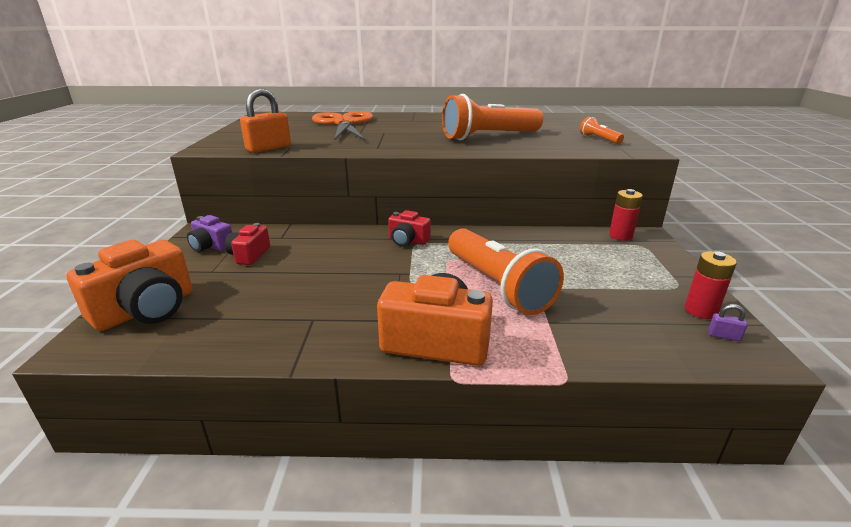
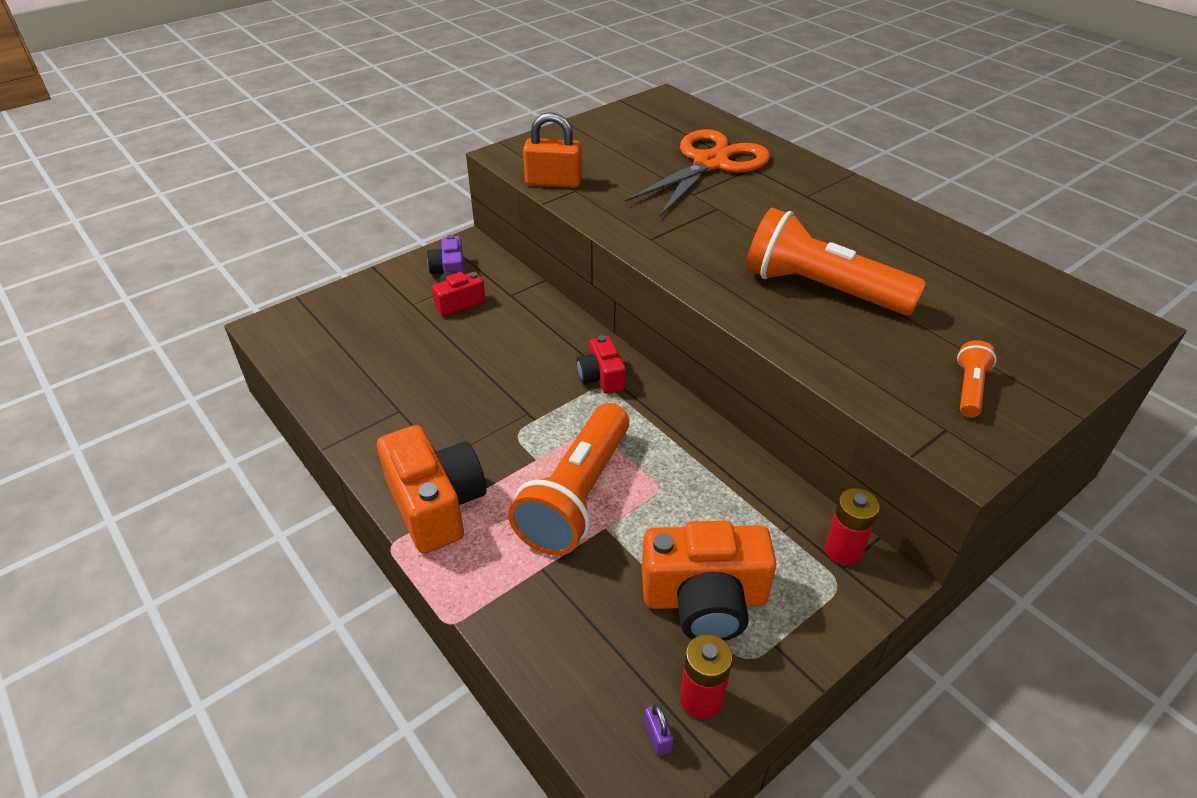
camera: 50 degrees right, 15 degrees up
(146, 309) = (331, 318): orange camera -> orange camera (704, 599)

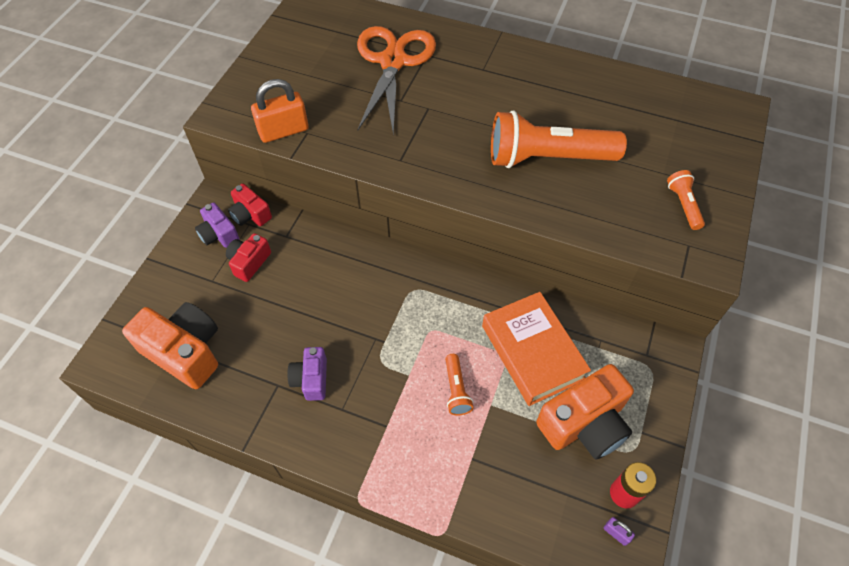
camera: 30 degrees left, 15 degrees up
(435, 419) = (311, 379): none -> purple camera
(436, 505) = (365, 450): orange camera -> orange camera (185, 352)
(577, 496) = (456, 390): orange flashlight -> orange flashlight, size x0.45
(601, 377) = (406, 281): red camera -> red camera (250, 214)
(694, 499) = (532, 352): none -> orange book
(843, 550) = (640, 343): red battery -> none

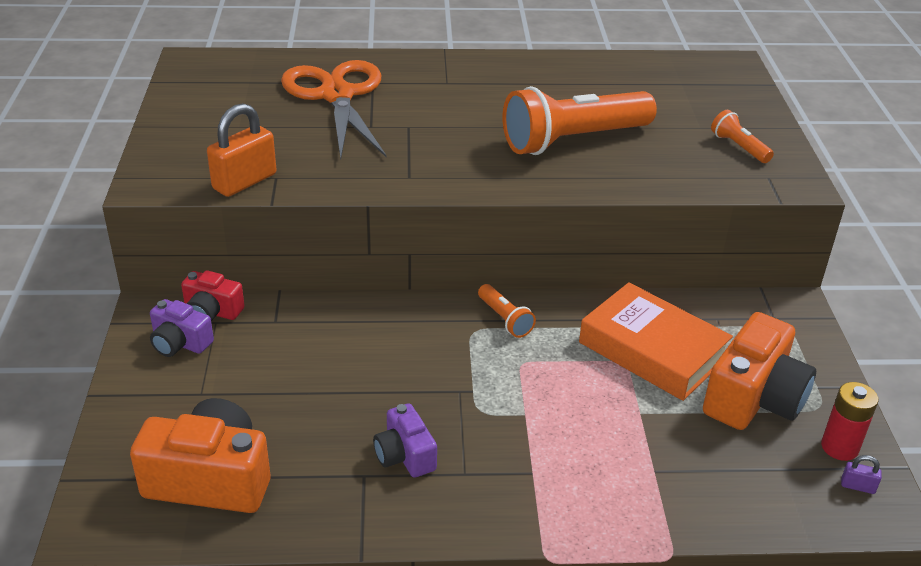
camera: 25 degrees left, 20 degrees down
(249, 262) = (242, 360): red camera -> none
(456, 390) = (591, 411): orange flashlight -> orange flashlight (505, 319)

